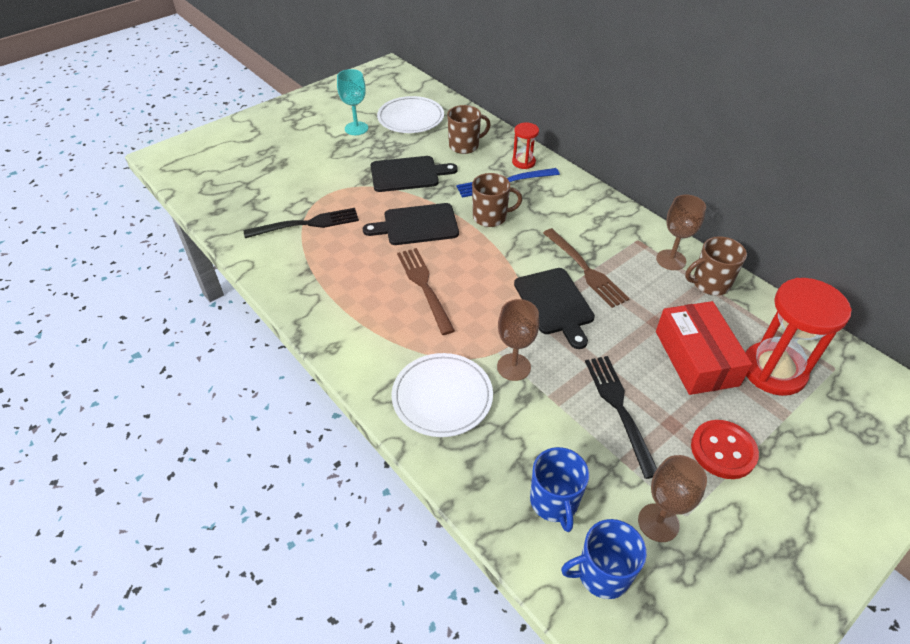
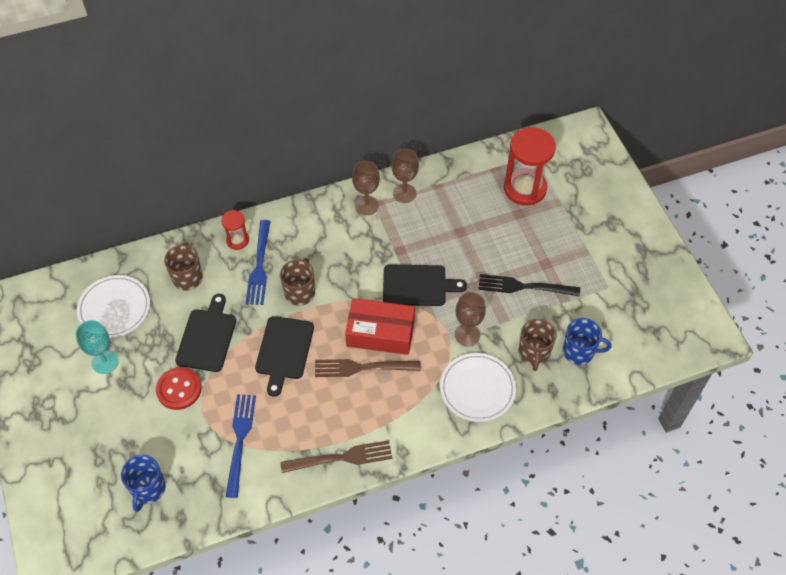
camera: 70 degrees left, 10 degrees up
(306, 224) = (240, 440): black fork -> blue fork
(585, 269) = (391, 251): brown fork -> brown fork (341, 458)
(602, 573) = (630, 345): blue mug -> blue mug (148, 489)
(658, 522) = (608, 303): brown goblet -> brown goblet (366, 205)
(696, 358) = (499, 224): red box -> red box (380, 333)
(710, 283) = (437, 182): brown mug -> brown mug (534, 353)
(723, 450) = (572, 246): red button -> red button (179, 389)

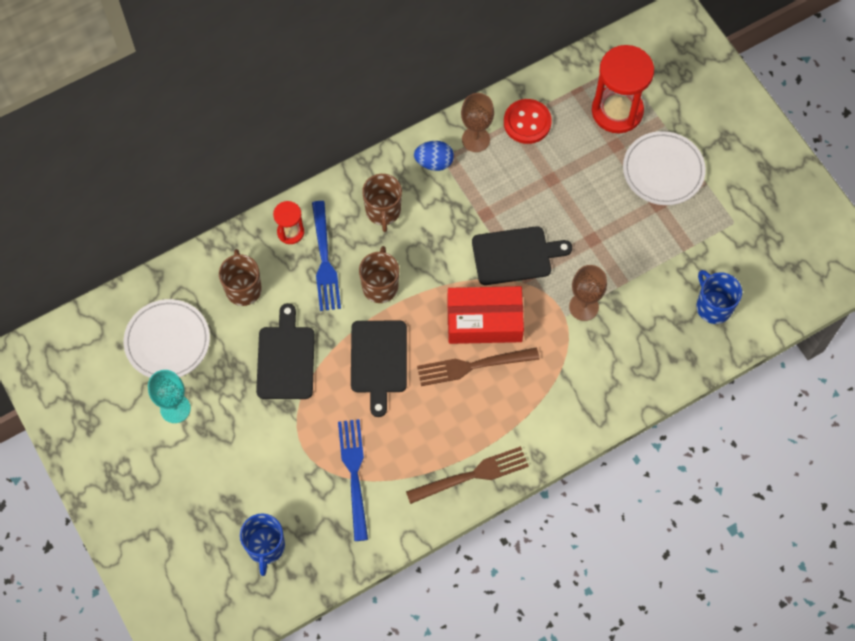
camera: 10 degrees left, 10 degrees up
(179, 389) = (269, 426): red button -> red button (527, 122)
(366, 205) = (434, 162): brown goblet -> blue egg
(477, 389) = (607, 370): white plate -> white plate (663, 170)
(524, 287) = (638, 237): black fork -> none
(534, 353) = (663, 317): brown mug -> brown mug (383, 211)
(579, 351) = (713, 306): blue mug -> blue mug turned 120 degrees counterclockwise

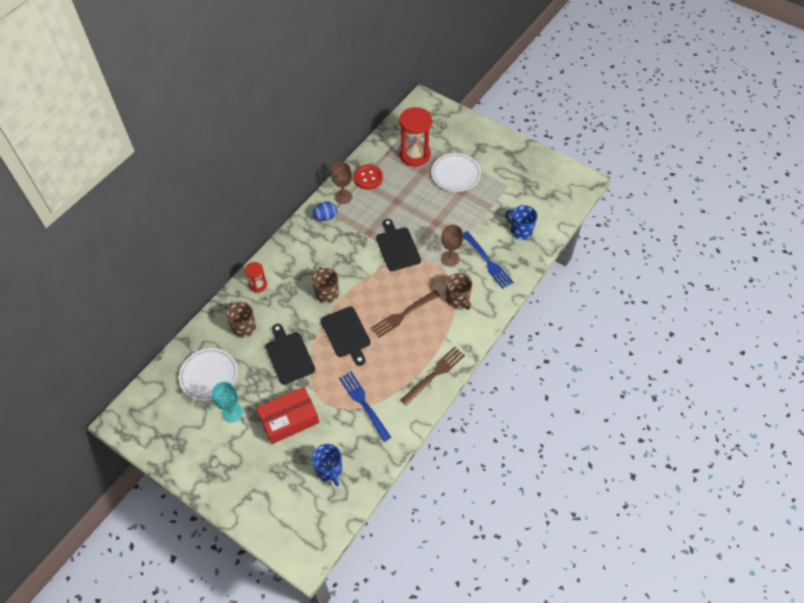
camera: 25 degrees left, 10 degrees down
(324, 260) = (286, 292): blue fork -> blue fork (487, 261)
(383, 211) = (308, 253): brown mug -> brown mug (458, 299)
(484, 320) = (397, 288): red box -> red box (289, 419)
(515, 255) = (397, 247): black cutting board -> black cutting board turned 75 degrees counterclockwise

